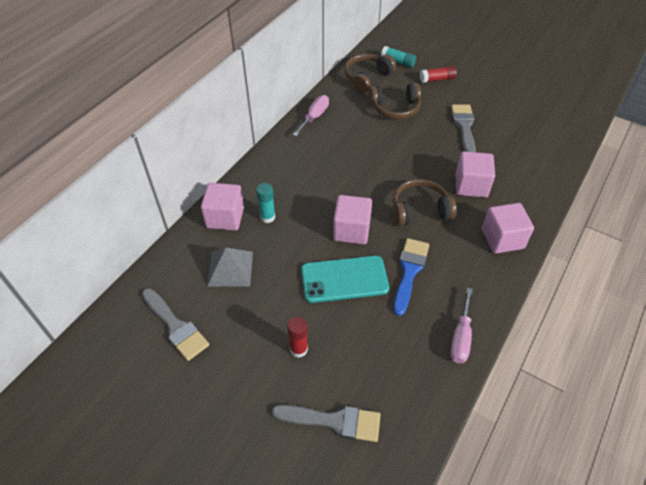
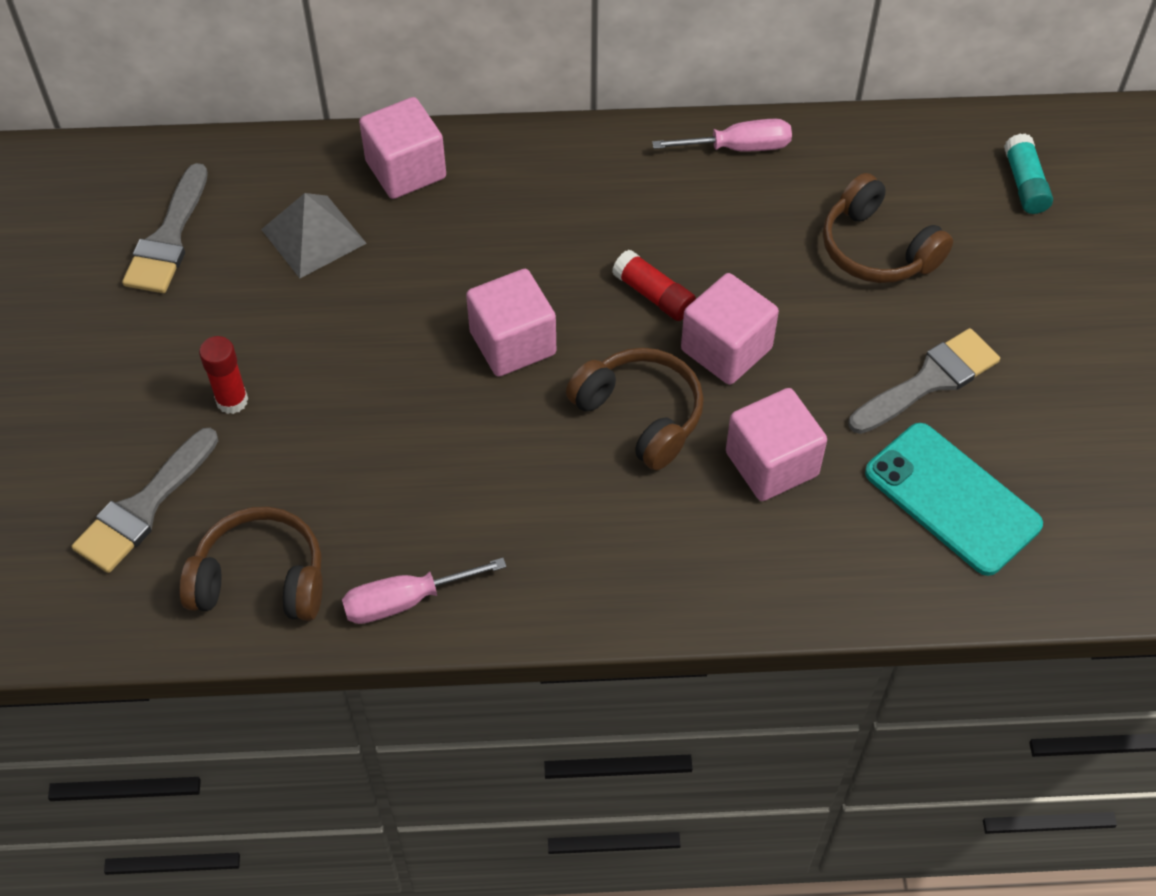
camera: 55 degrees right, 5 degrees up
(267, 217) = (450, 220): turquoise glue stick -> none
(334, 421) = (143, 507): grey brush -> grey brush turned 60 degrees clockwise
(344, 279) = (402, 387): turquoise phone -> turquoise phone (952, 499)
(367, 78) = (924, 163): brown headphones -> brown headphones (261, 579)
(409, 271) = (488, 466): blue brush -> none
(437, 79) = (1035, 271): red glue stick -> red glue stick (653, 295)
(502, 239) = (675, 570): pink cube -> pink cube (726, 349)

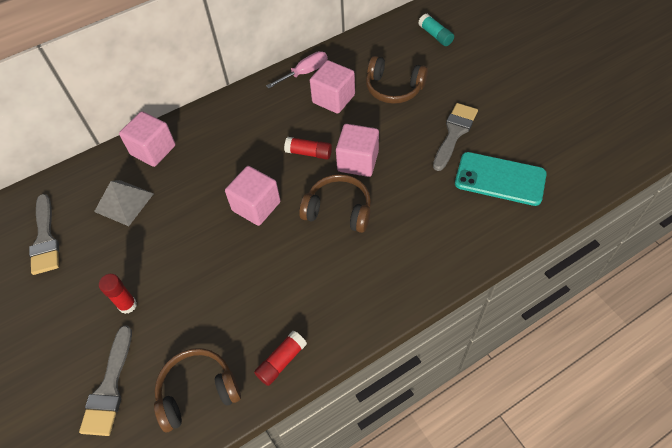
camera: 25 degrees left, 0 degrees up
(405, 601) = (281, 361): pink screwdriver -> red glue stick
(771, 464) = (412, 203): pink cube -> pink cube (333, 99)

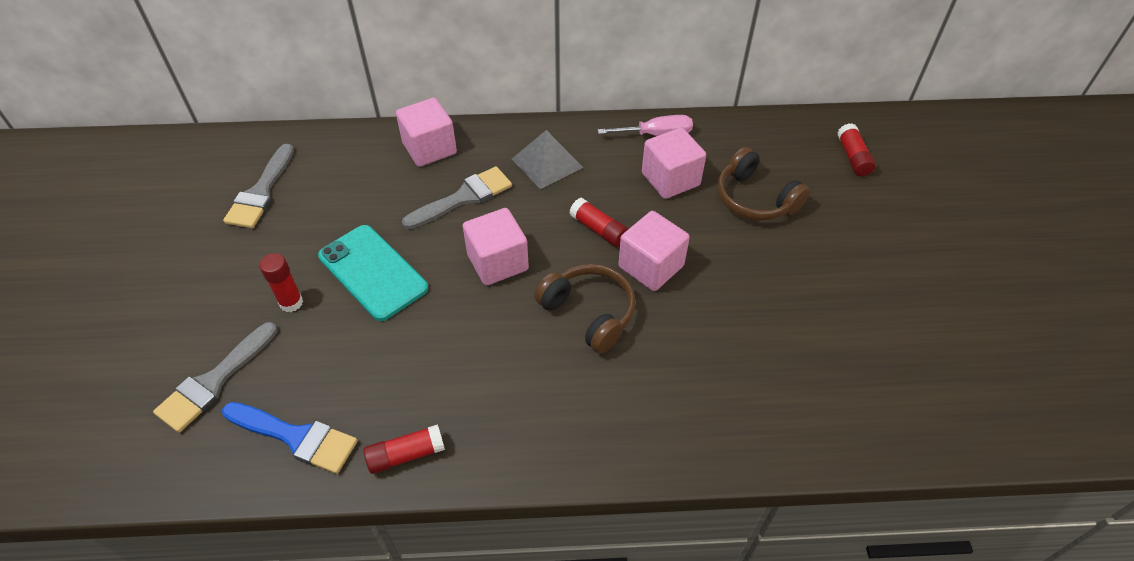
camera: 25 degrees right, 5 degrees down
(124, 202) = (362, 190): grey pyramid -> grey pyramid (547, 163)
(198, 391) = (296, 437): brown headphones -> blue brush
(435, 35) = (853, 157): turquoise glue stick -> red glue stick
(454, 133) = (799, 288): grey brush -> grey brush (463, 198)
(500, 179) = (823, 375): turquoise phone -> turquoise phone (372, 272)

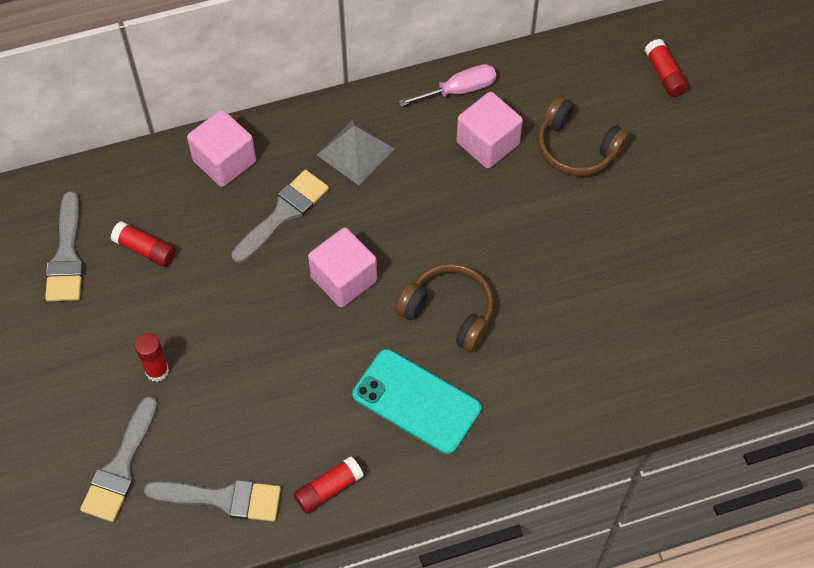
camera: 15 degrees left, 10 degrees up
(296, 437) = (222, 499): blue brush -> grey brush
(372, 272) = (224, 319): turquoise phone -> turquoise phone (416, 402)
(598, 229) = (432, 219): red glue stick -> red glue stick (145, 249)
(651, 266) = (494, 248): pink cube -> none

